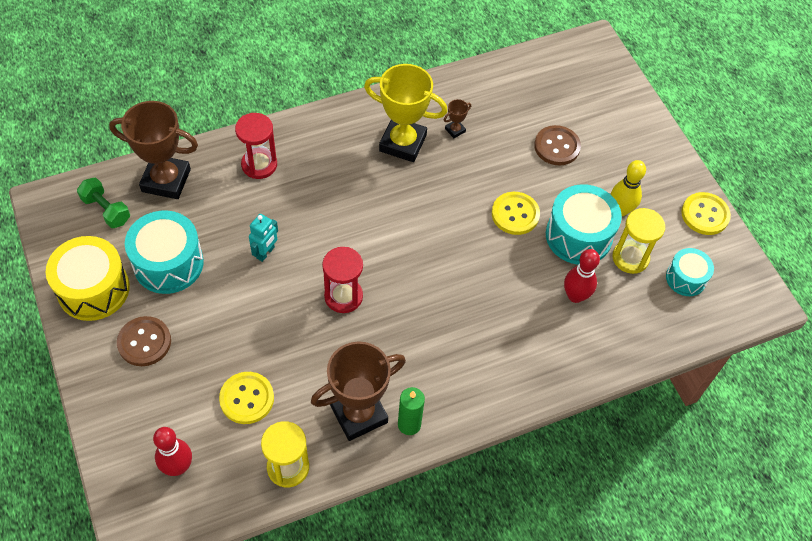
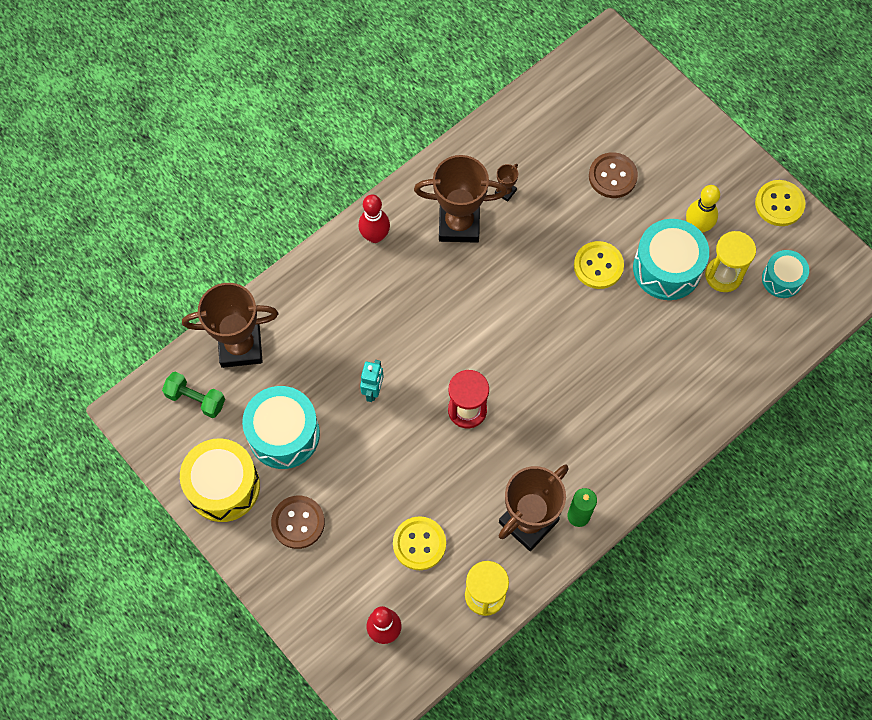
camera: 15 degrees left, 10 degrees up
(259, 165) = (326, 297): red hourglass -> none
(402, 143) = (459, 224): yellow trophy -> brown trophy
(575, 296) = (685, 333): red bowling pin -> red bowling pin (375, 236)

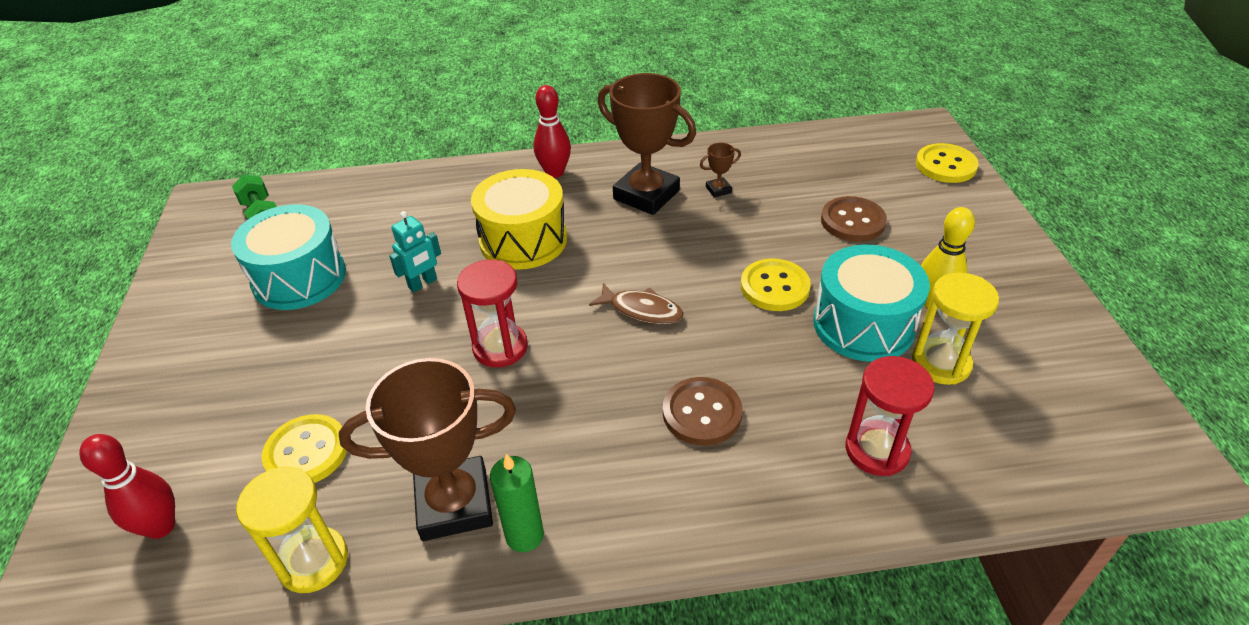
camera: 35 degrees right, 25 degrees down
(223, 486) = (196, 292): yellow drum -> yellow drum (523, 240)
(240, 346) = (346, 197): brown trophy -> none
(298, 522) = (217, 359): brown button -> brown button (702, 413)
(530, 331) = (642, 310): none -> brown fish
(720, 358) = (877, 450): none -> red hourglass
(779, 204) = (1069, 325): yellow button -> yellow button (945, 165)
(782, 279) = (1031, 404): turquoise drum -> none

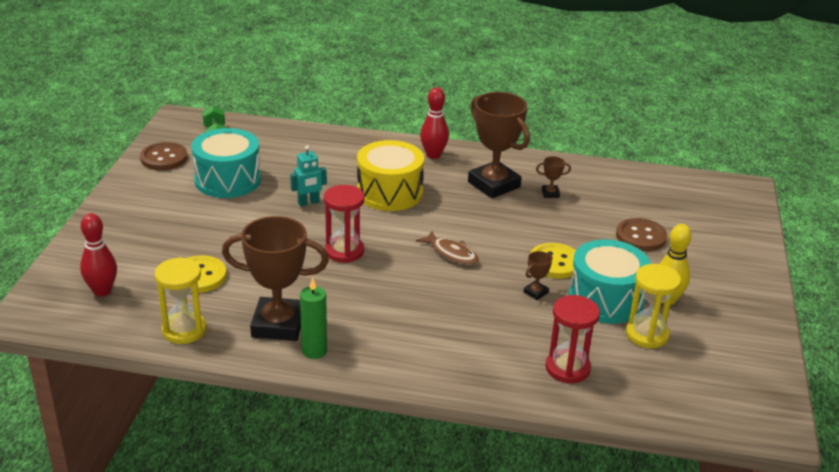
camera: 15 degrees right, 10 degrees down
(702, 413) = (460, 319): brown button -> brown button (164, 158)
(775, 339) = (535, 292): none -> brown trophy
(945, 165) = (742, 217): yellow button -> none

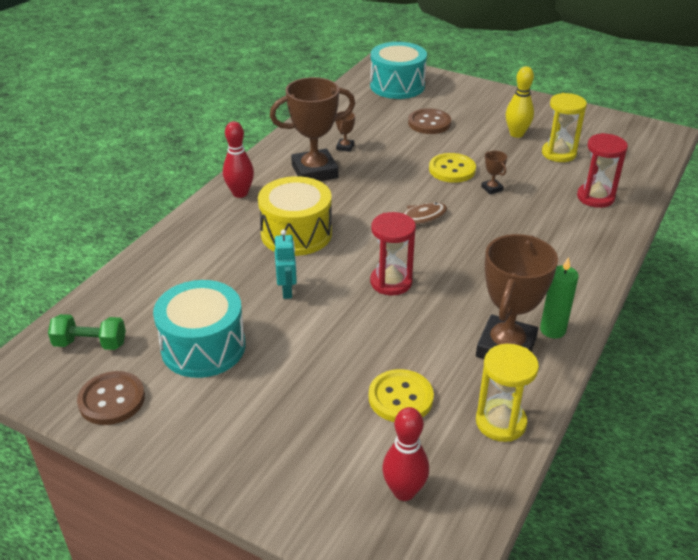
camera: 70 degrees left, 5 degrees up
(605, 299) = (510, 159): turquoise drum -> turquoise drum (397, 86)

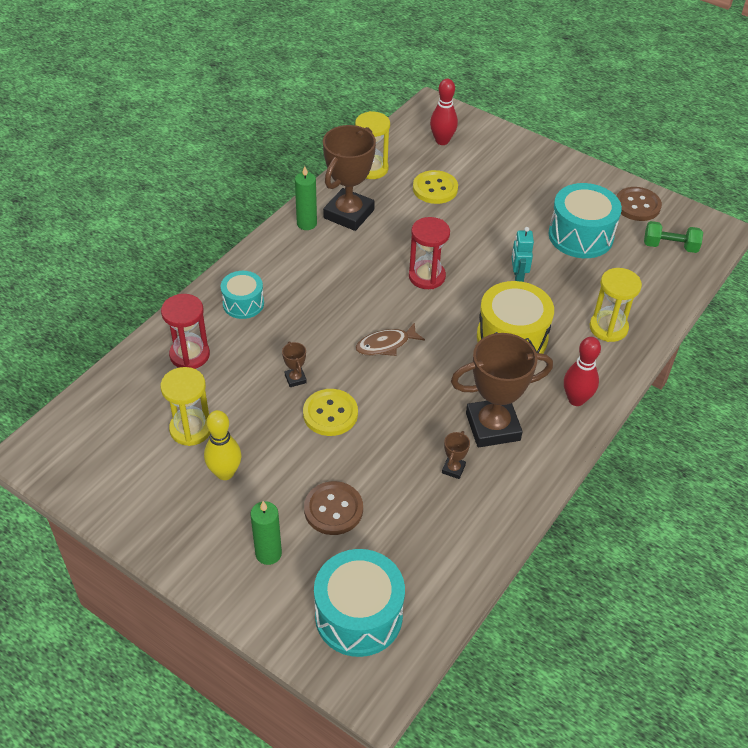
camera: 175 degrees left, 10 degrees up
(195, 250) = (608, 328): none -> yellow hourglass
(465, 103) = (268, 553): none -> green candle
(574, 240) = (243, 303): none -> turquoise drum

